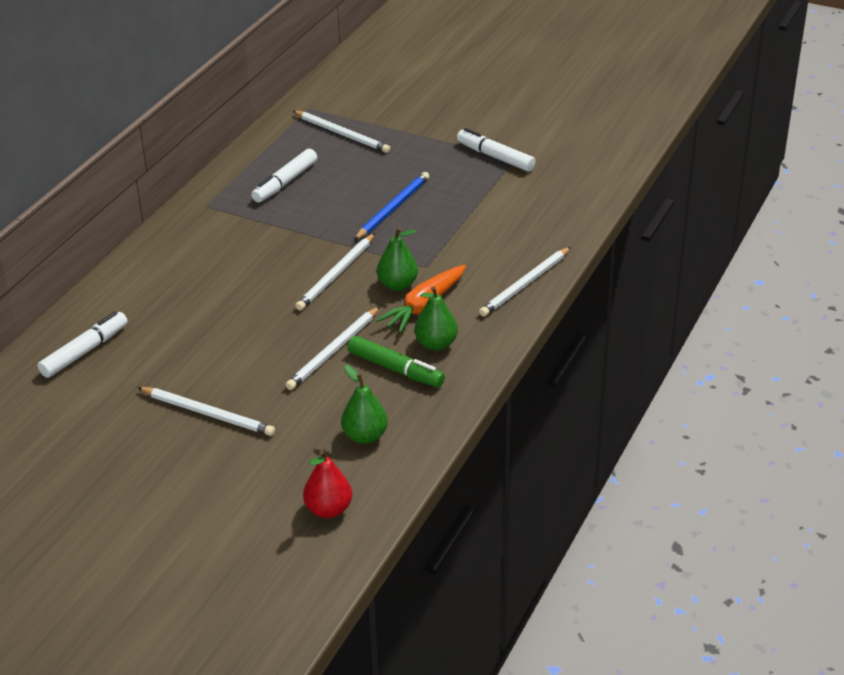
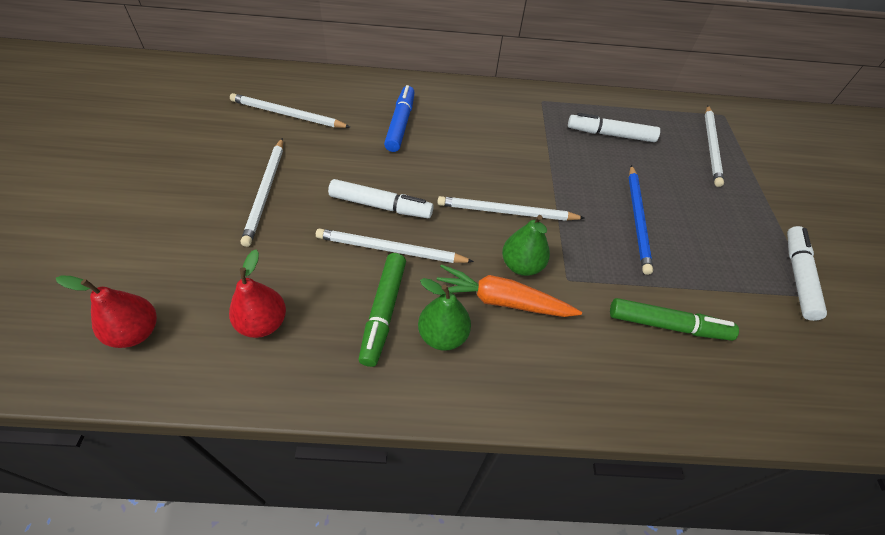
camera: 60 degrees right, 15 degrees up
(85, 351) = (322, 98): white marker -> white marker (380, 206)
(171, 306) = (400, 124): none -> blue marker
(365, 436) = (263, 323): green pear -> red pear
(393, 208) = (637, 219): blue pencil -> blue pencil turned 90 degrees clockwise
(495, 234) = (667, 325): none -> green marker
(525, 284) = (601, 391): white pencil -> white pencil (287, 114)

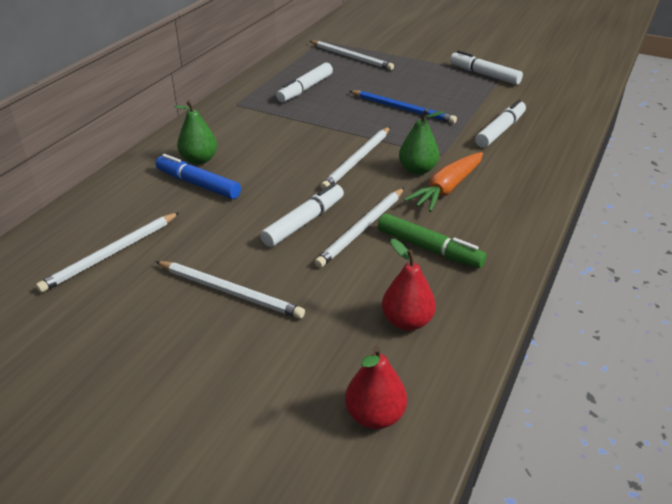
camera: 60 degrees left, 15 degrees down
(443, 335) = (466, 224): green pear -> green pear (199, 160)
(667, 325) = (500, 131): green marker -> white marker

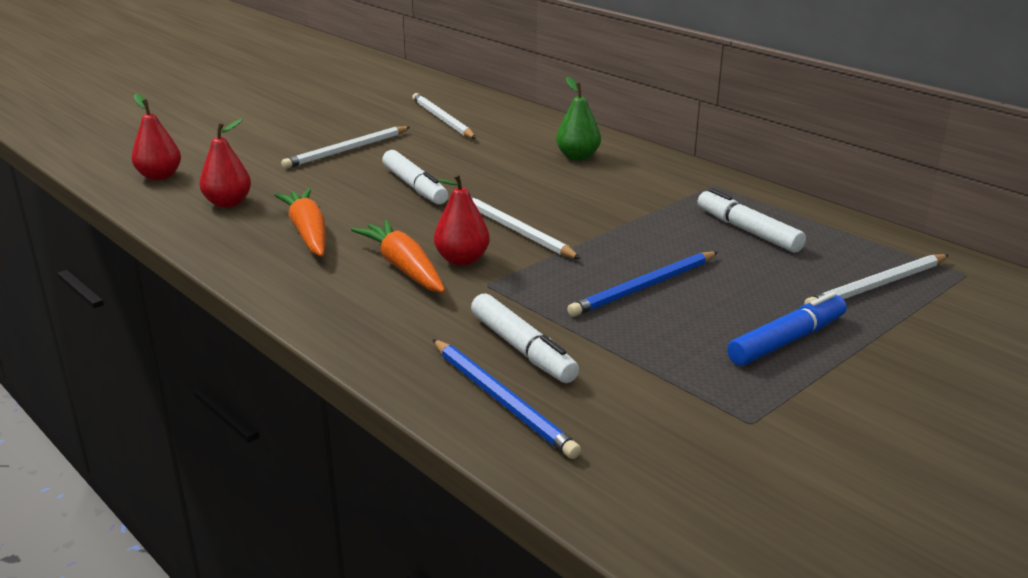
camera: 110 degrees right, 10 degrees down
(198, 184) = (527, 153): blue marker -> blue marker (787, 341)
(361, 229) = (375, 209): white pencil -> none
(417, 170) = (462, 260): green pear -> red pear
(429, 249) = (308, 232): green marker -> orange carrot
(484, 74) = (762, 403): white marker -> none
(549, 127) = (502, 400): none -> blue pencil

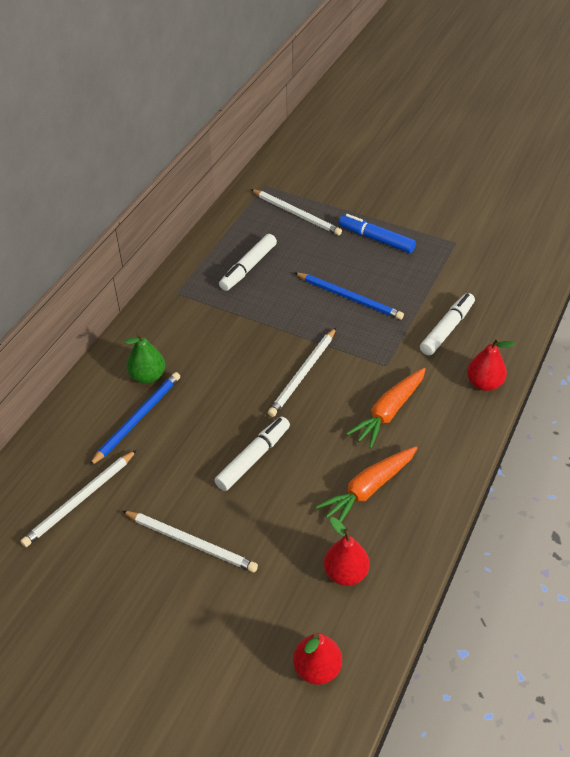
camera: 110 degrees left, 20 degrees up
(462, 260) = (361, 387): red pear -> red pear (484, 383)
(502, 400) = (497, 323): blue pencil -> blue pencil (138, 419)

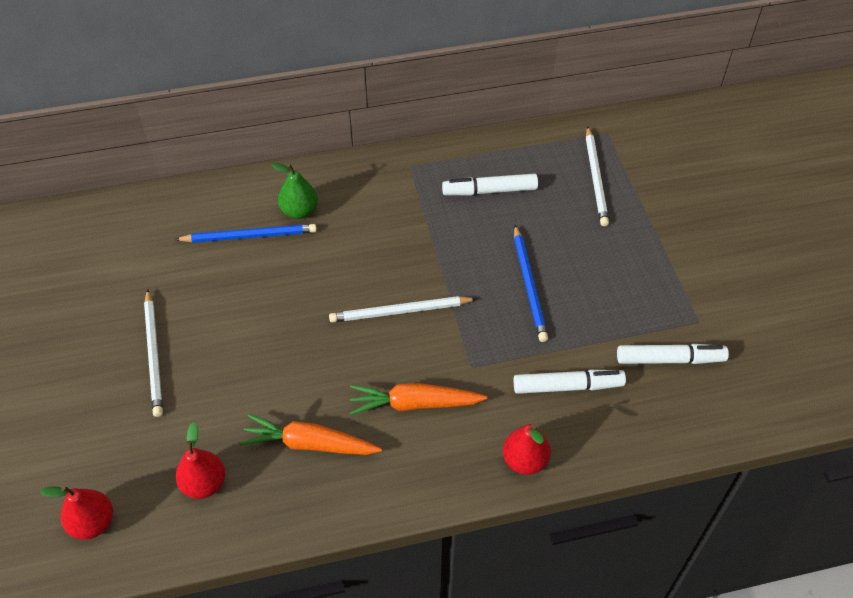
camera: 50 degrees right, 5 degrees up
(80, 500) = (140, 257): white pencil -> none
(253, 458) = (274, 338): white marker -> white marker (670, 359)
(376, 239) = (630, 256): blue marker -> none

